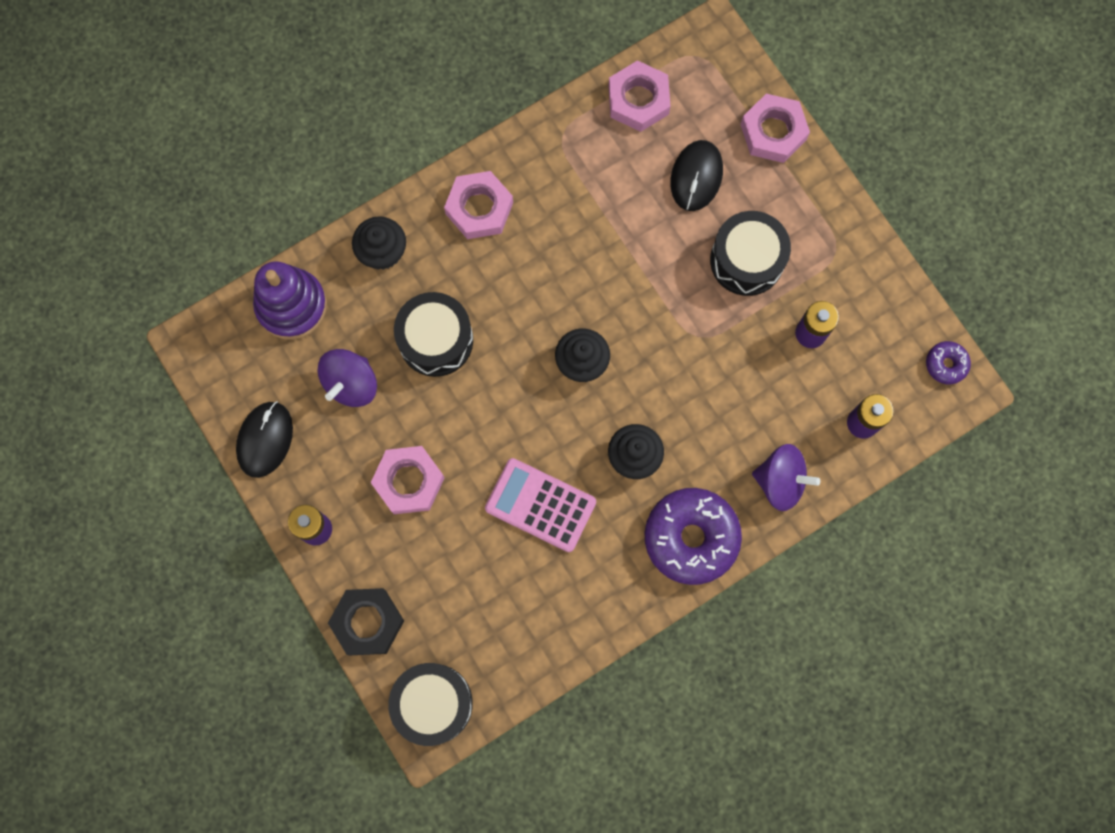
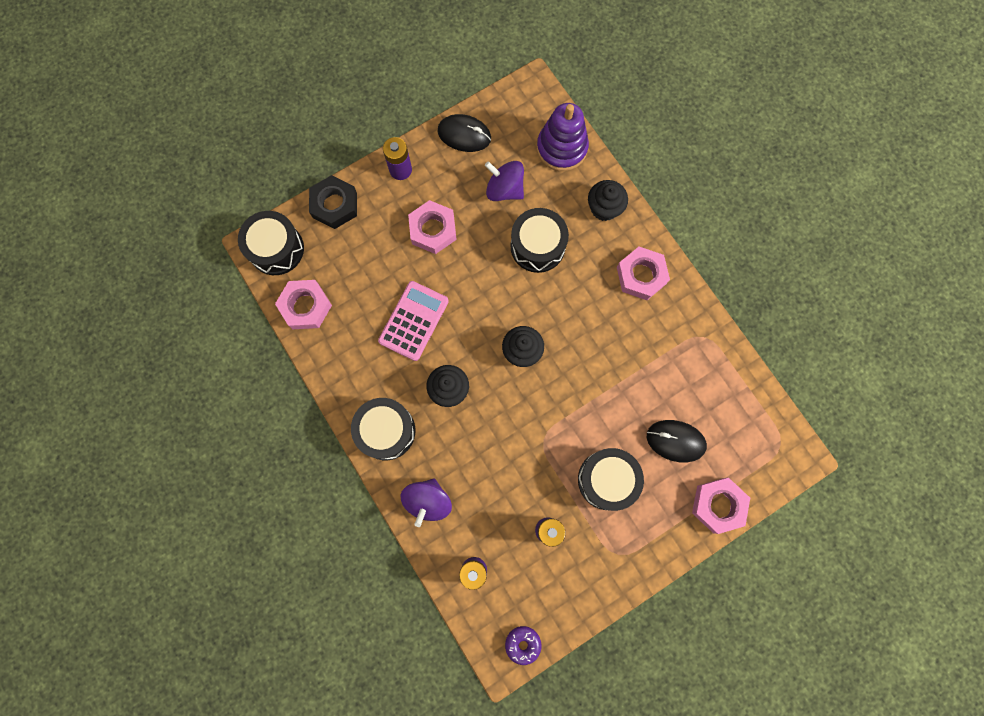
camera: 90 degrees right, 0 degrees up
(638, 100) = (738, 396): pink nut -> pink nut (305, 306)
(691, 538) = (386, 431): purple donut -> black drum

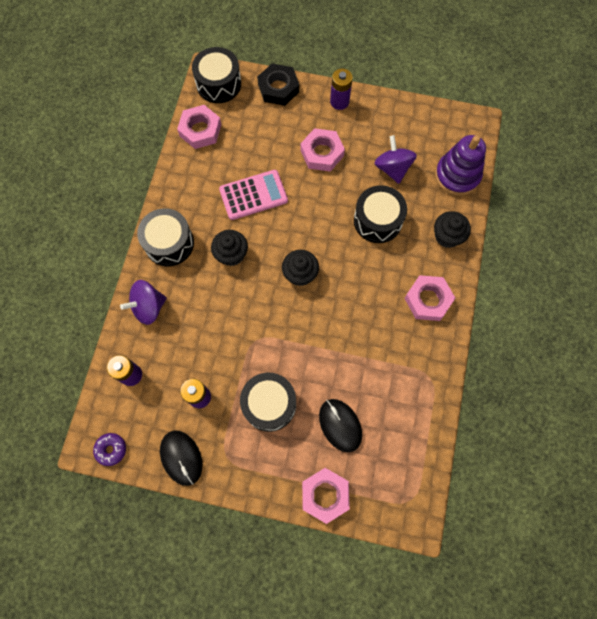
camera: 45 degrees right, 5 degrees down
(464, 135) = (401, 115): black mouse -> black mouse (181, 457)

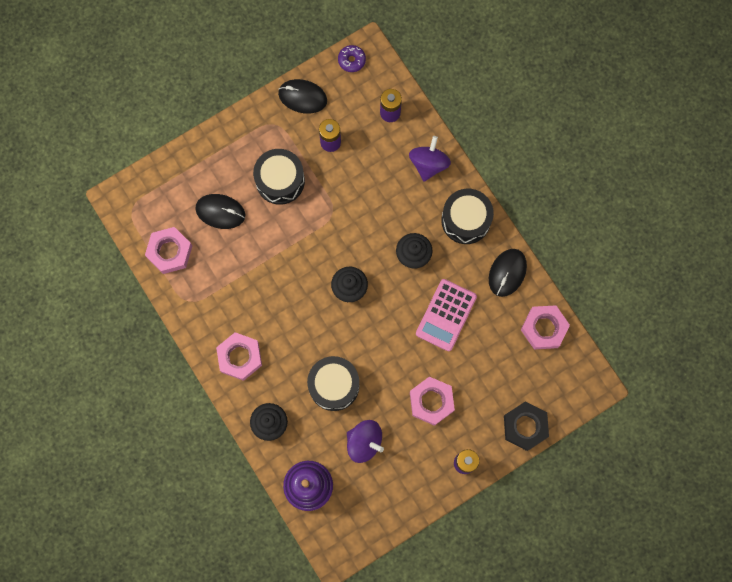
camera: 135 degrees right, 5 degrees up
(183, 184) = (507, 273): none -> black mouse
(218, 84) = (575, 383): black drum -> none
(325, 495) = (189, 161): pink nut -> pink nut (169, 252)

